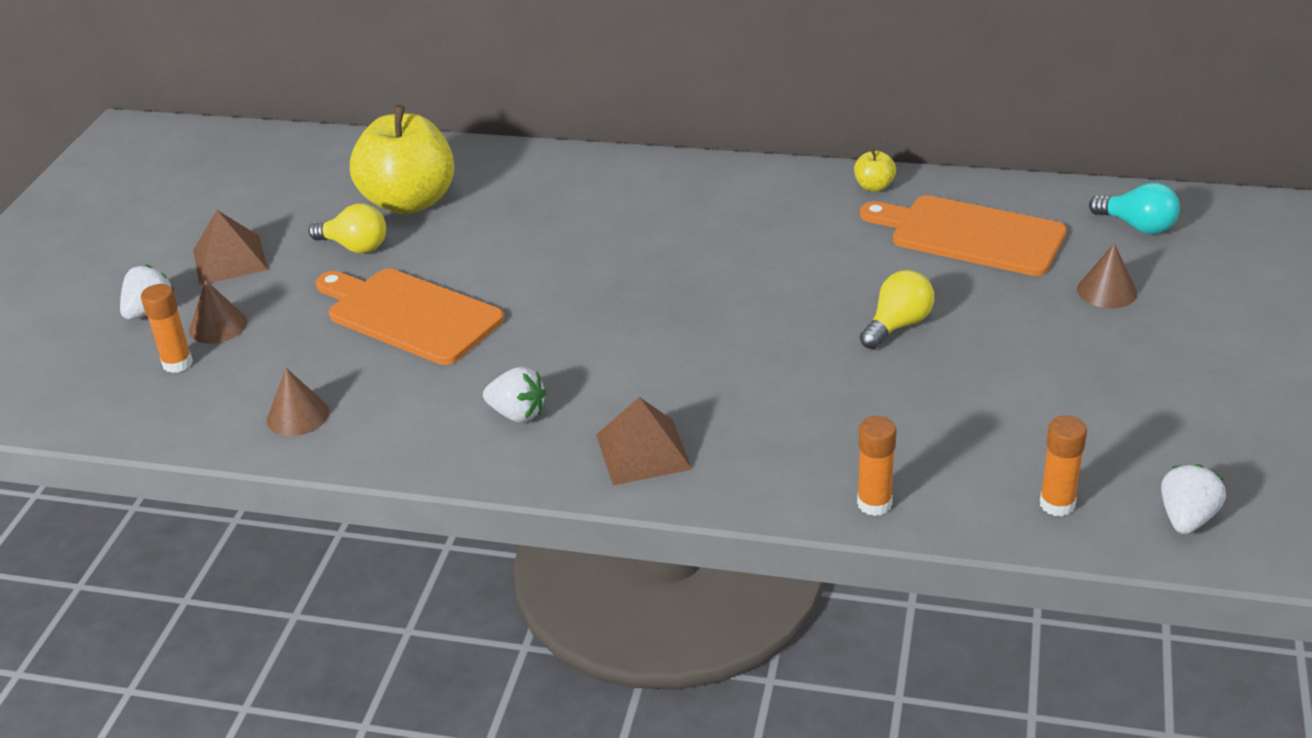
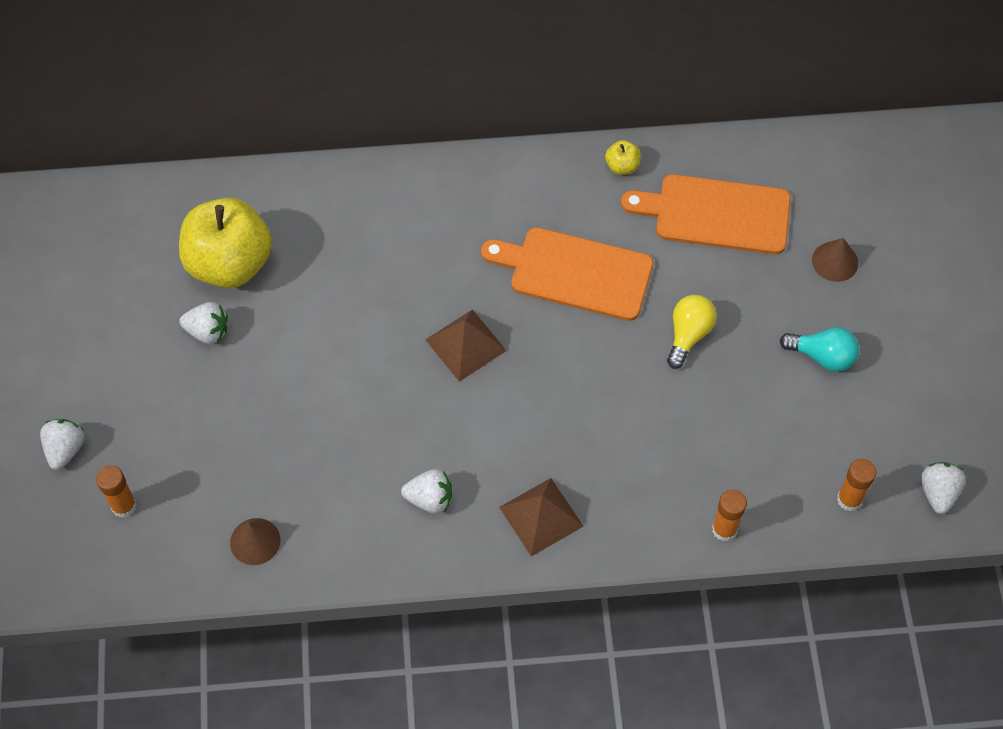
camera: 20 degrees left, 25 degrees up
(218, 326) = (136, 454): brown cone -> none
(230, 260) = (104, 371): brown pyramid -> brown pyramid (465, 345)
(355, 246) = (208, 331): yellow light bulb -> white strawberry
(409, 314) = (294, 406): orange cutting board -> orange cutting board (575, 272)
(1137, 226) = (841, 177): turquoise light bulb -> turquoise light bulb (822, 356)

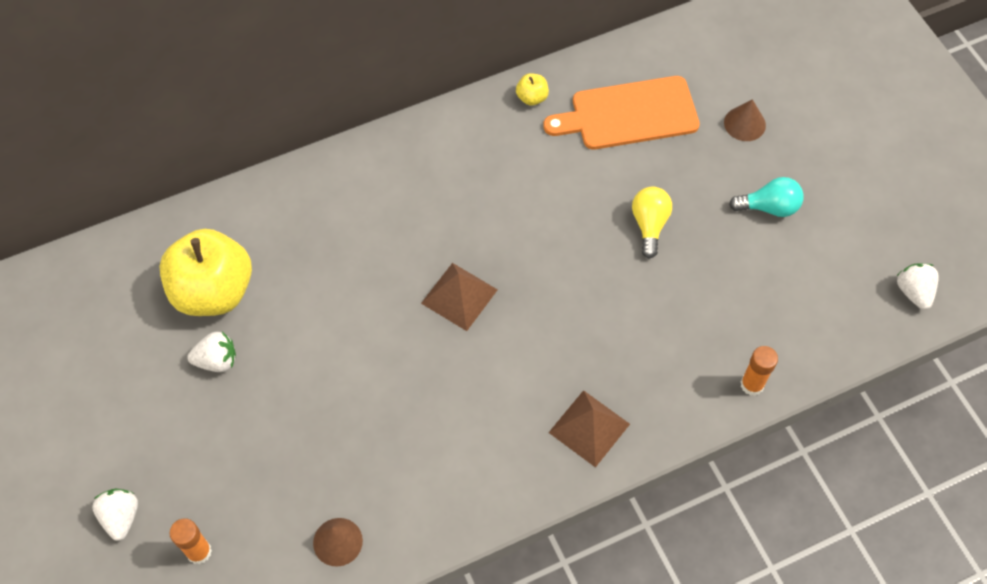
camera: 20 degrees left, 0 degrees up
(430, 499) = (483, 446): white strawberry -> none
(575, 272) = (529, 202): orange cutting board -> none
(849, 499) = (844, 322): orange glue stick -> none

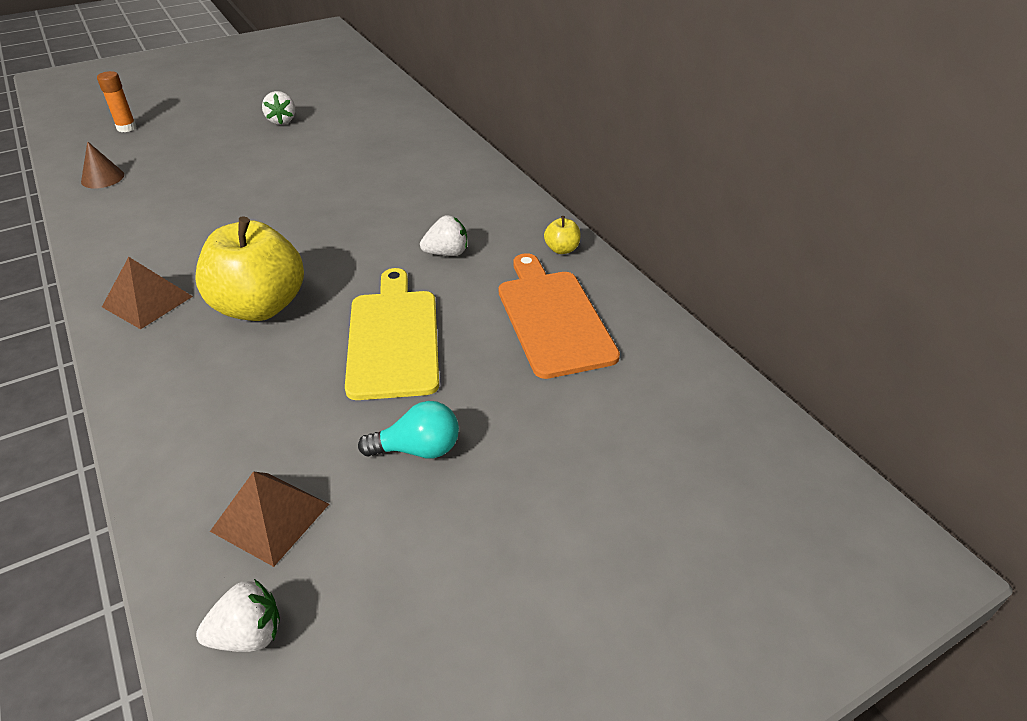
camera: 85 degrees right, 20 degrees down
(121, 517) = (168, 101): white strawberry -> white strawberry (447, 253)
(213, 291) = (343, 115): yellow apple -> yellow apple (260, 306)
(459, 296) = (319, 219): brown pyramid -> brown pyramid (270, 517)
(649, 225) = (394, 338): yellow light bulb -> yellow cutting board
(744, 123) = (557, 424): brown cone -> none
(752, 384) = (151, 429): orange glue stick -> none
(769, 207) = (418, 449): turquoise light bulb -> turquoise light bulb turned 90 degrees counterclockwise

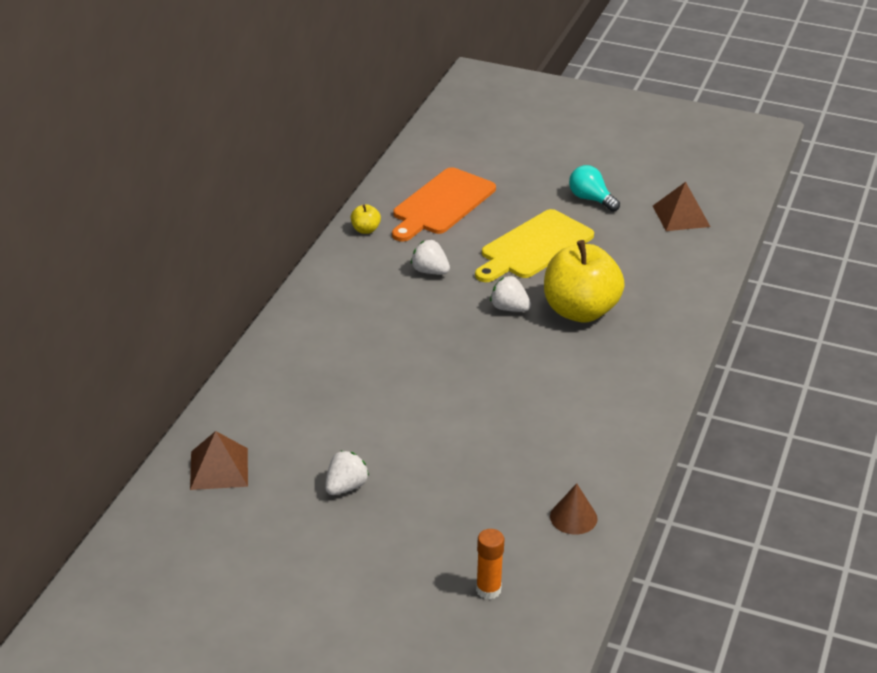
camera: 130 degrees left, 5 degrees down
(147, 301) = (642, 359): brown pyramid -> brown pyramid (219, 468)
(248, 634) = (724, 190): white strawberry -> white strawberry (509, 308)

